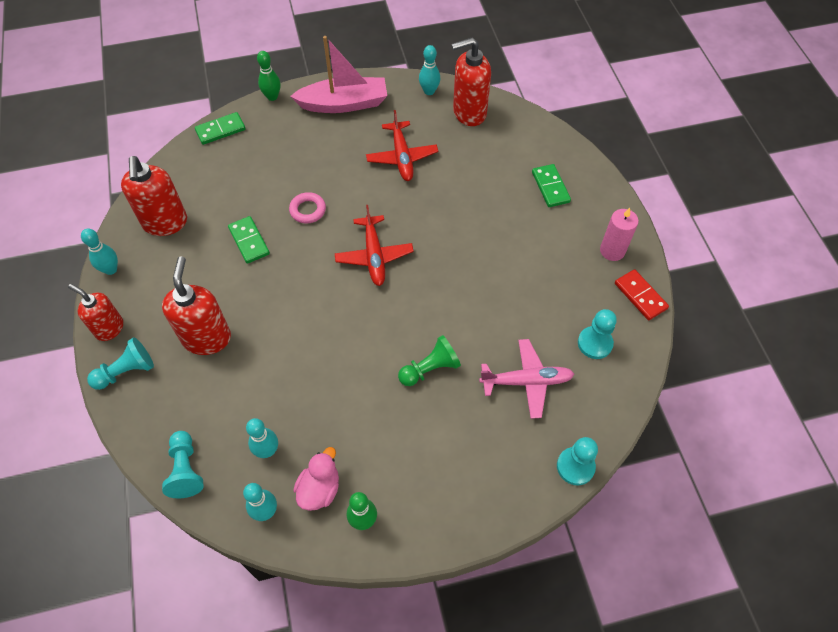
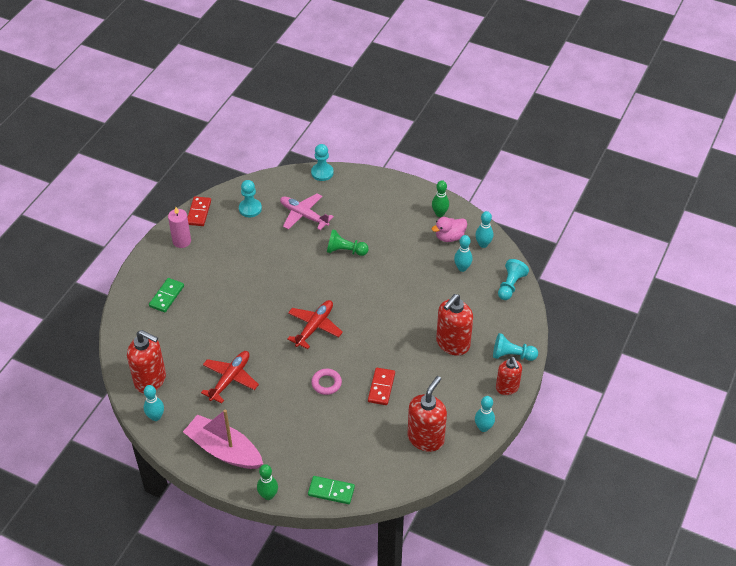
camera: 140 degrees left, 10 degrees down
(249, 241) = (381, 387): green domino -> red domino

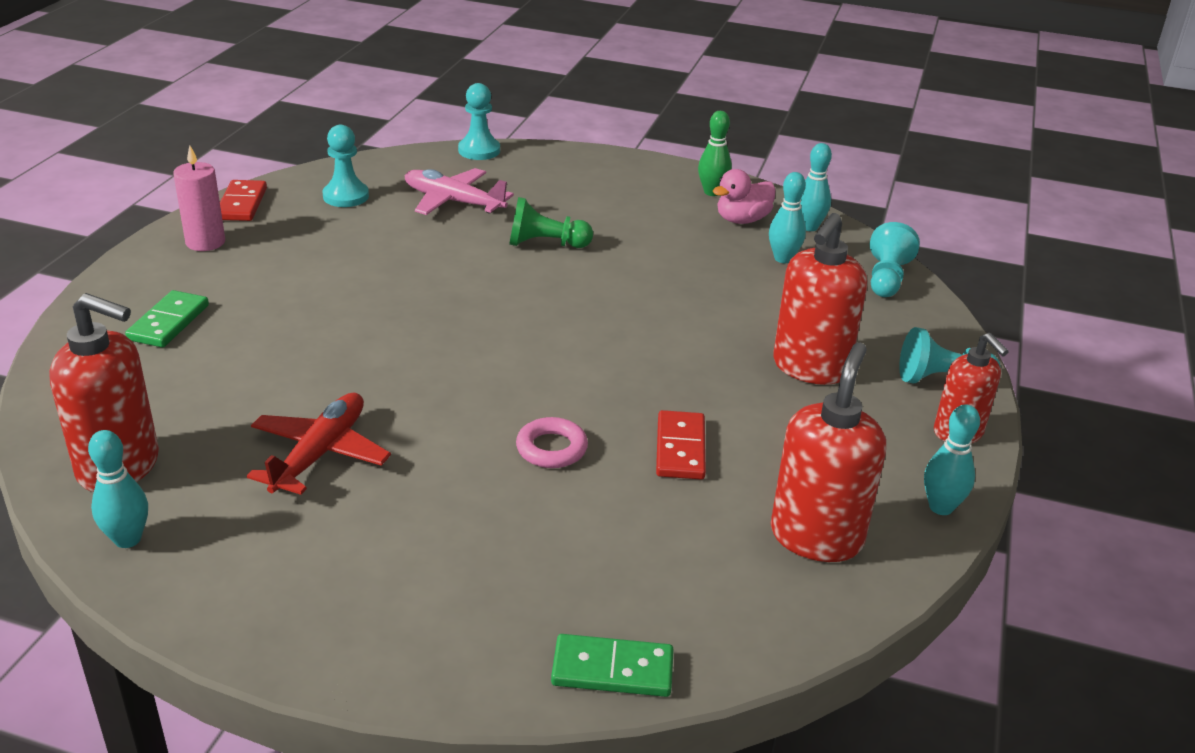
camera: 10 degrees left, 15 degrees down
(224, 450) = (311, 598): pink boat -> none
(268, 495) = (442, 694): green bowling pin -> none
(314, 327) = (505, 355): red plane -> none

